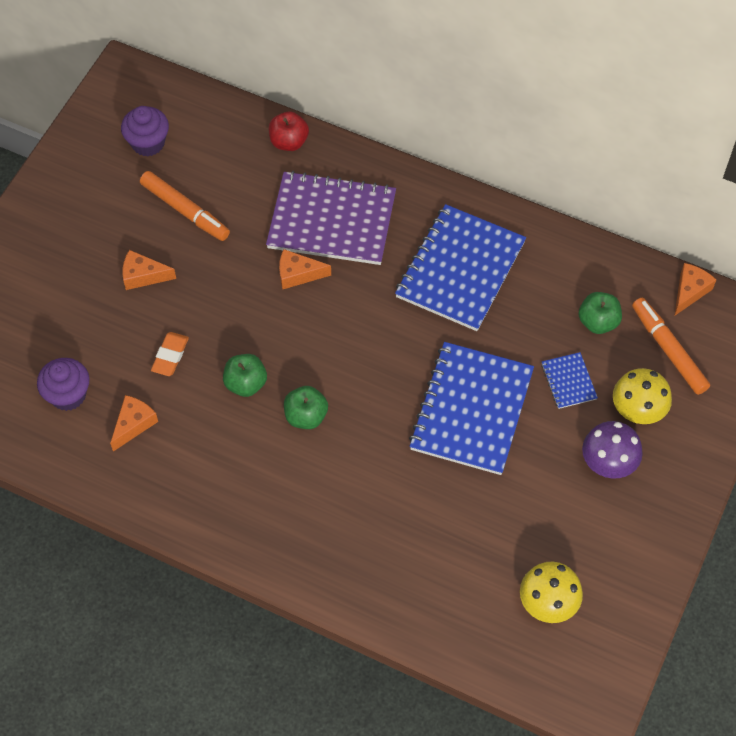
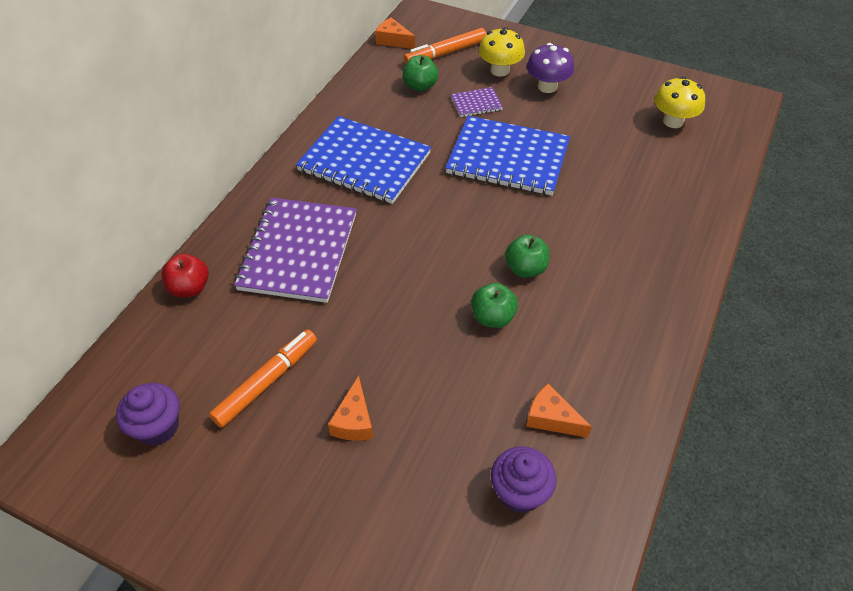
camera: 90 degrees left, 10 degrees down
(170, 356) = (462, 387): orange eraser -> none
(298, 274) = (361, 277): orange cheese -> none
(568, 381) = (476, 103): blue notebook -> purple notebook

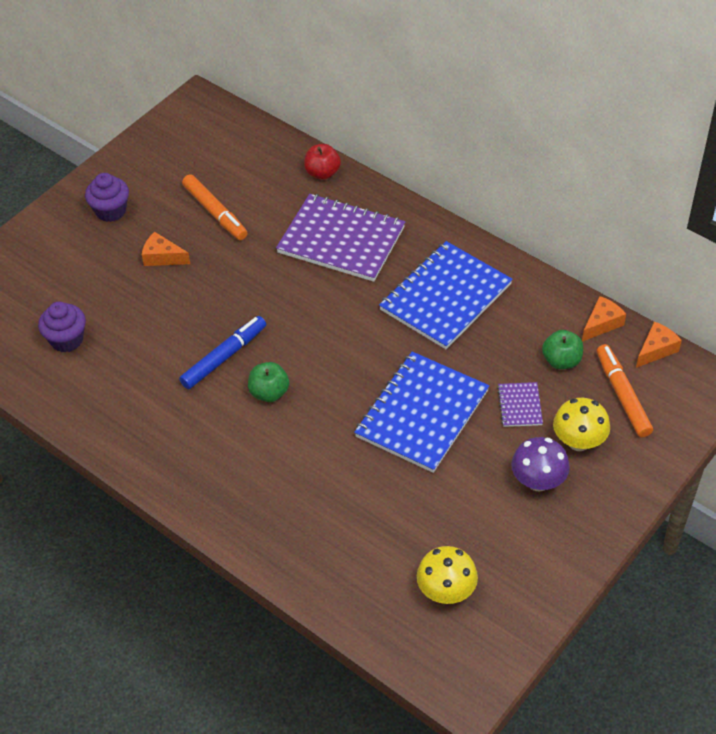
camera: 105 degrees right, 0 degrees up
(157, 427) = (200, 156): purple cupcake -> purple cupcake (111, 211)
(492, 317) = (224, 357): green apple -> blue marker
(551, 418) = (115, 373): orange cheese -> orange cheese (602, 324)

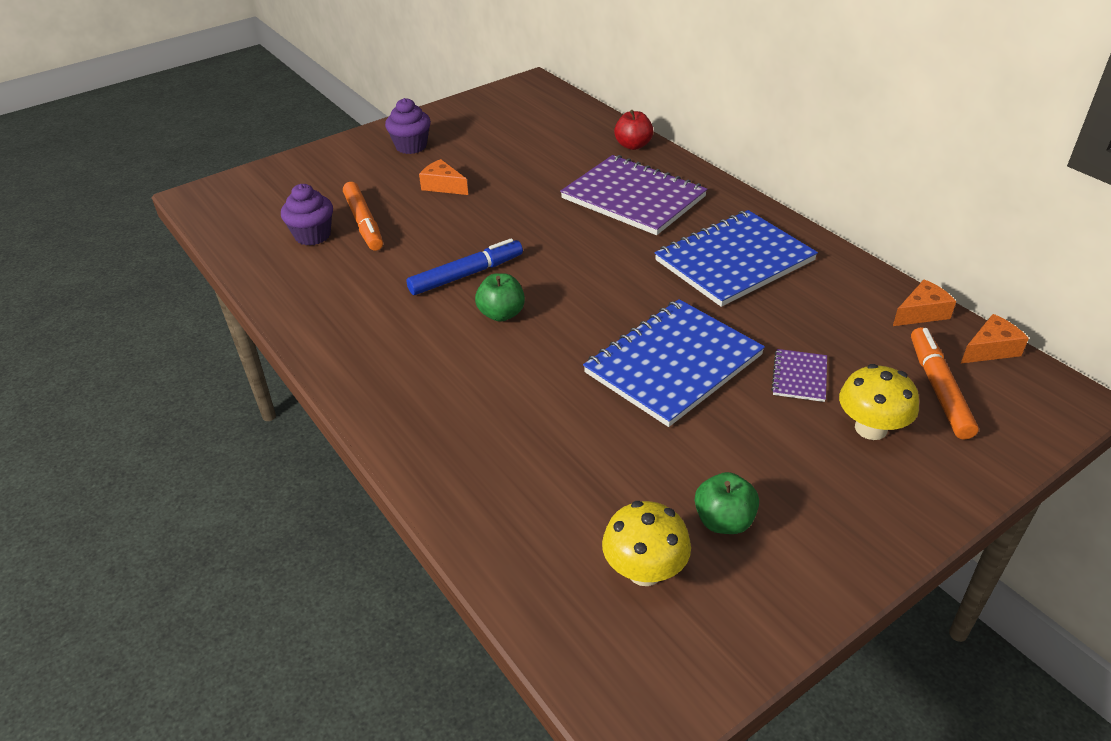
camera: 15 degrees right, 10 degrees down
(215, 212) = (512, 160): orange marker -> orange marker (364, 223)
(538, 481) = (806, 463): purple mushroom -> none
(561, 361) = (863, 341): green apple -> green apple (724, 521)

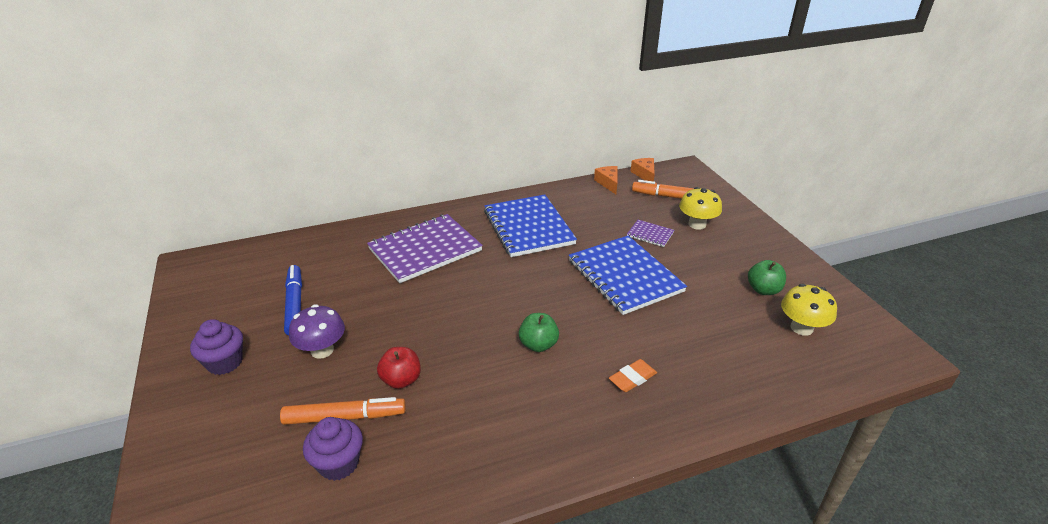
camera: 75 degrees left, 5 degrees down
(443, 186) = (322, 350): orange cheese -> purple mushroom
(466, 275) = (475, 356): blue marker -> blue marker (295, 304)
(470, 396) = (632, 378): none -> orange eraser
(633, 145) = (351, 234): red apple -> red apple (401, 380)

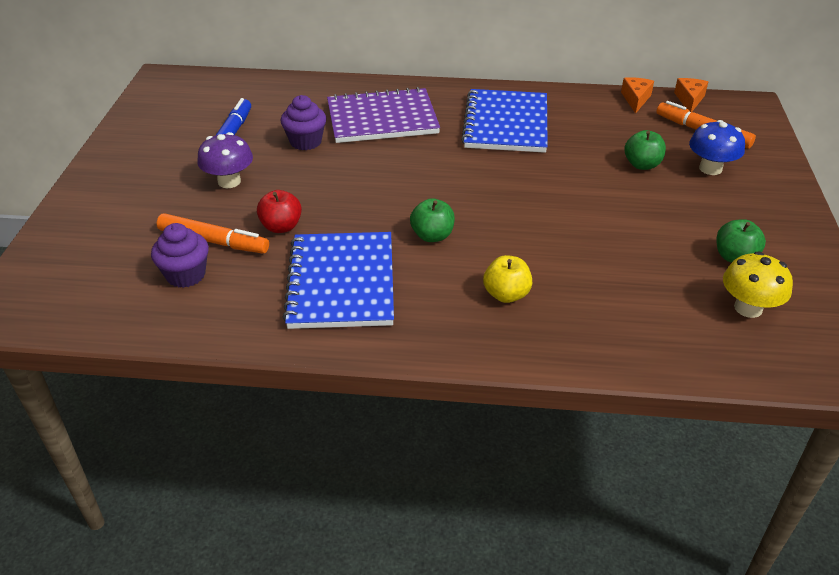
camera: 25 degrees right, 5 degrees up
(225, 362) = (144, 168): purple cupcake -> purple cupcake (306, 142)
(624, 276) = (576, 198): blue notebook -> blue notebook (341, 282)
(632, 378) = (506, 294): orange eraser -> yellow apple
(650, 234) = (642, 165): purple notebook -> green apple
(697, 224) = (710, 168): yellow mushroom -> blue mushroom

